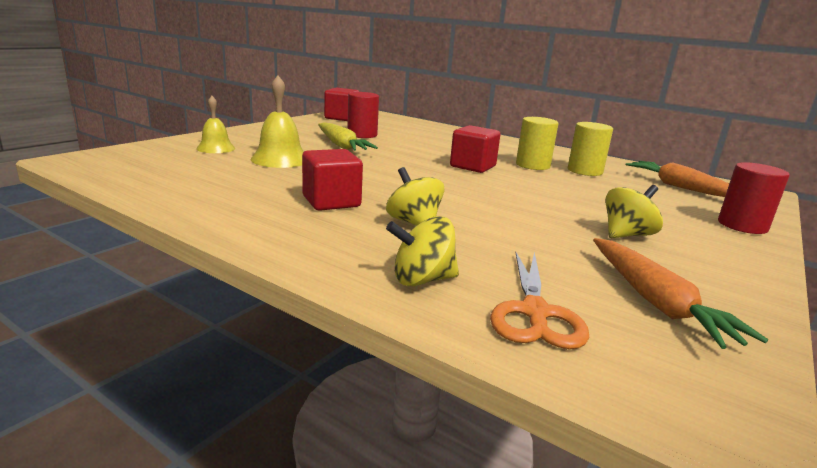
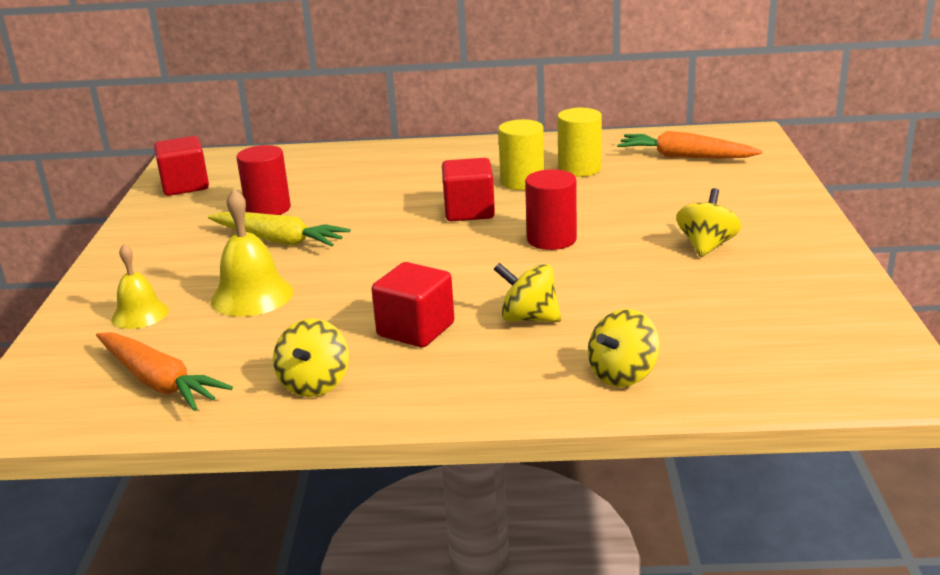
camera: 30 degrees left, 5 degrees up
(223, 202) = (315, 384): none -> yellow spinning top
(534, 312) = (733, 361): orange scissors -> none
(655, 302) = (794, 310): orange carrot -> orange carrot (158, 382)
(742, 225) = (775, 191): red cylinder -> red cylinder (551, 239)

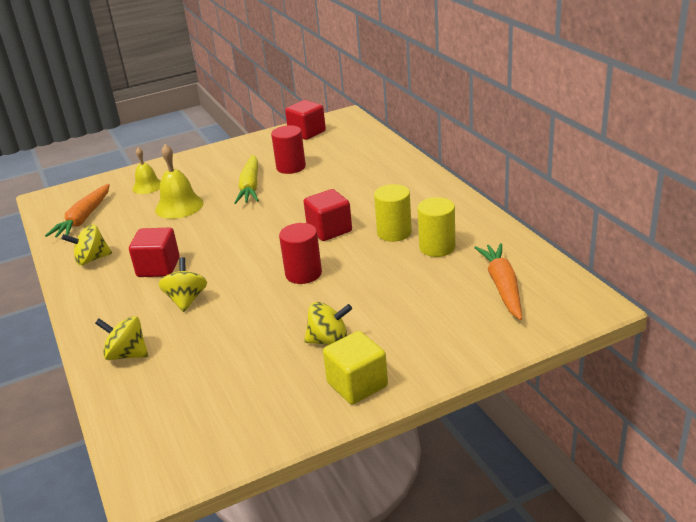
camera: 65 degrees right, 5 degrees up
(798, 245) = (357, 385): none -> yellow cube

